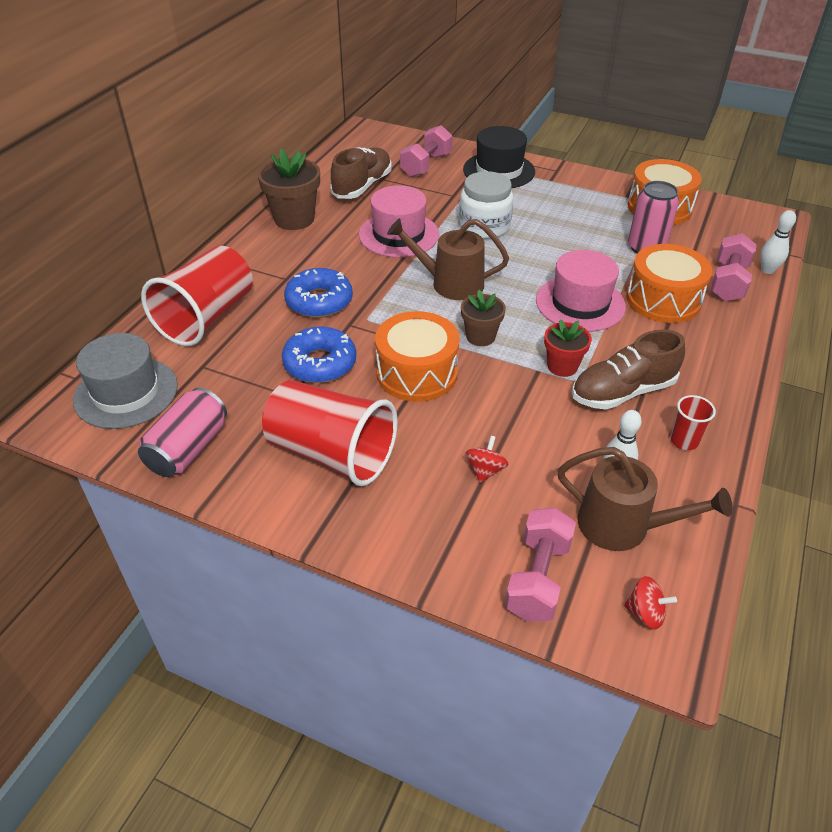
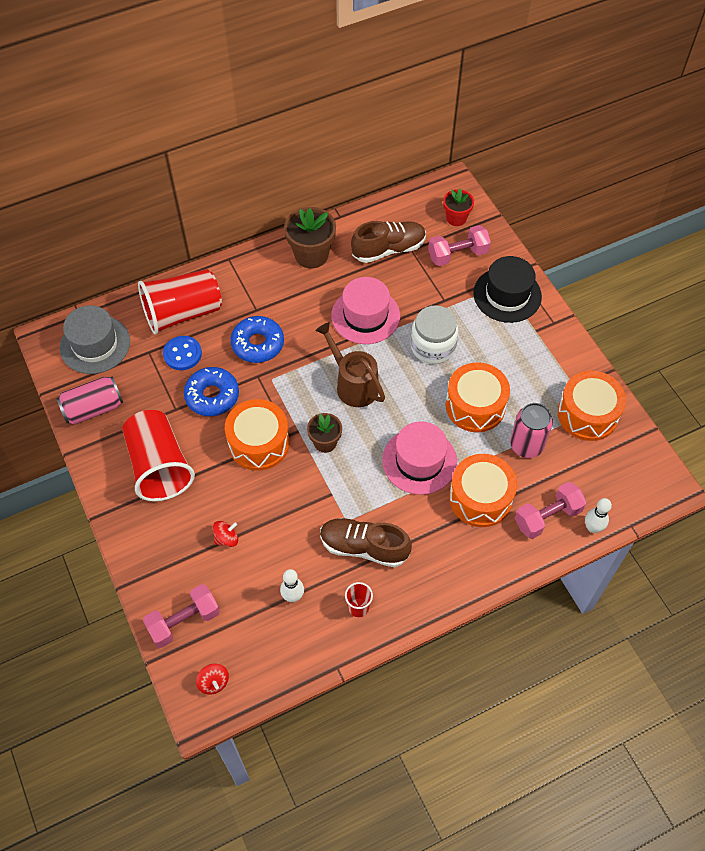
camera: 40 degrees right, 15 degrees up
(245, 348) = (182, 354): none -> blue button
(562, 366) = (349, 501): red flower pot -> red flower pot (456, 218)
(572, 245) = (475, 406): none -> orange drum
(623, 526) = (259, 629): brown watering can -> none

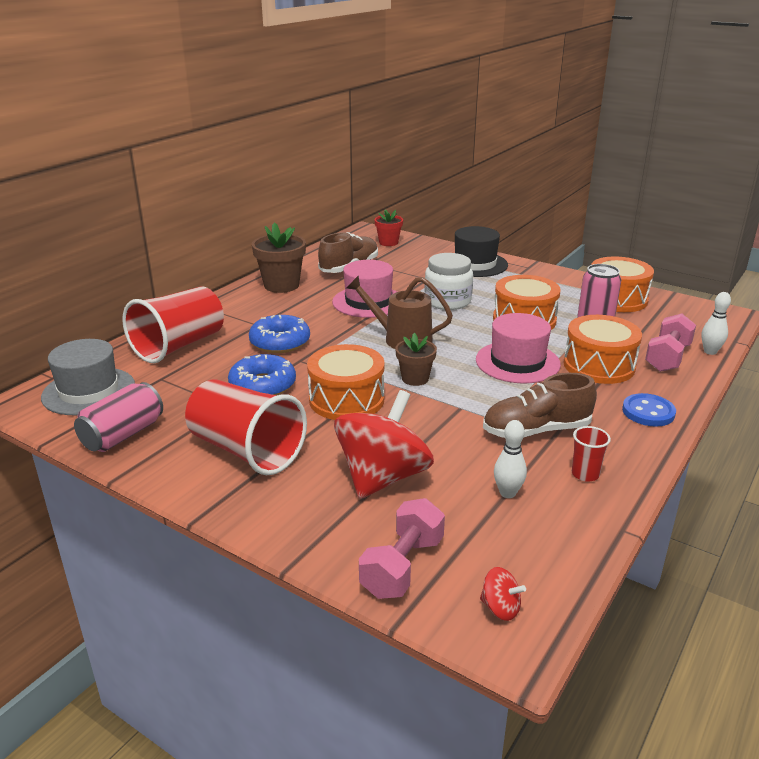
camera: 30 degrees left, 30 degrees down
(182, 354) = (202, 369): blue button -> blue button (648, 412)
(226, 538) = (383, 477): red spinning top -> red spinning top, size x2.49
(458, 254) = (411, 257): pink dumbbell -> none

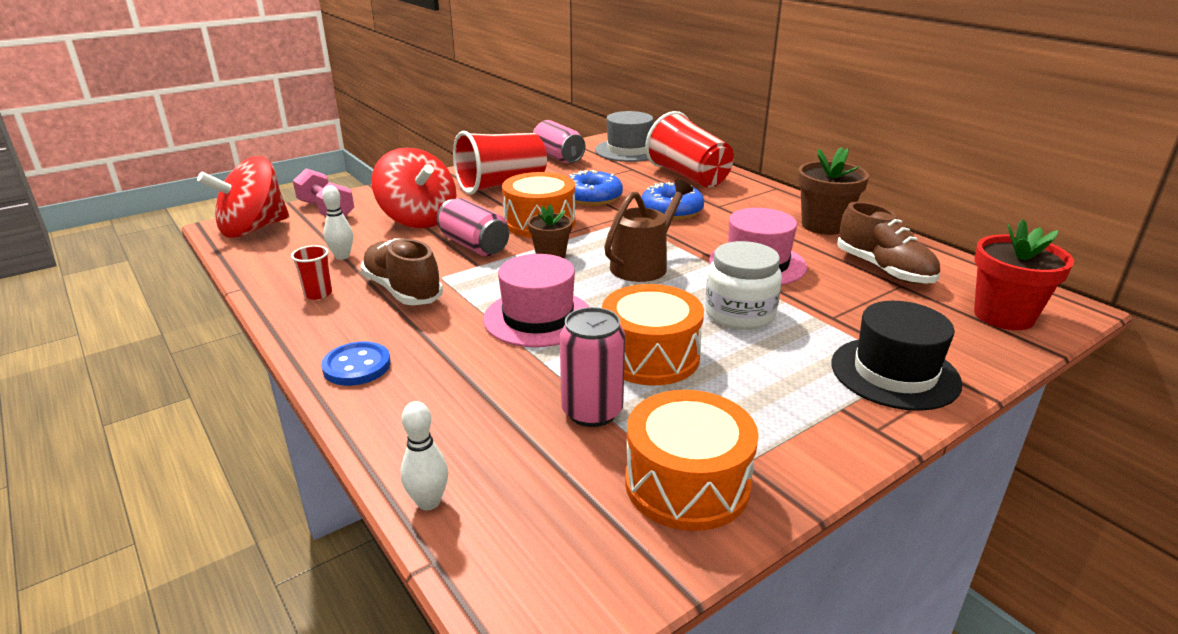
camera: 110 degrees right, 0 degrees up
(388, 242) = (1003, 316): red flower pot -> red flower pot, size x1.63
(423, 421) = (474, 245): none -> pink can
(500, 608) = (253, 229): red spinning top -> red spinning top, size x2.49
(536, 431) = (402, 290): brown shoe -> brown shoe turned 45 degrees counterclockwise
(599, 365) = (482, 372): orange drum -> none
(667, 358) = (451, 443): pink dumbbell -> none

